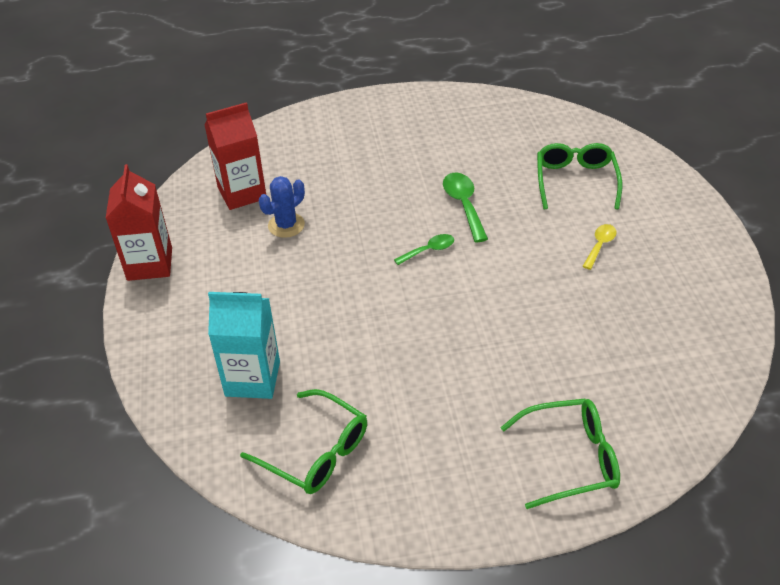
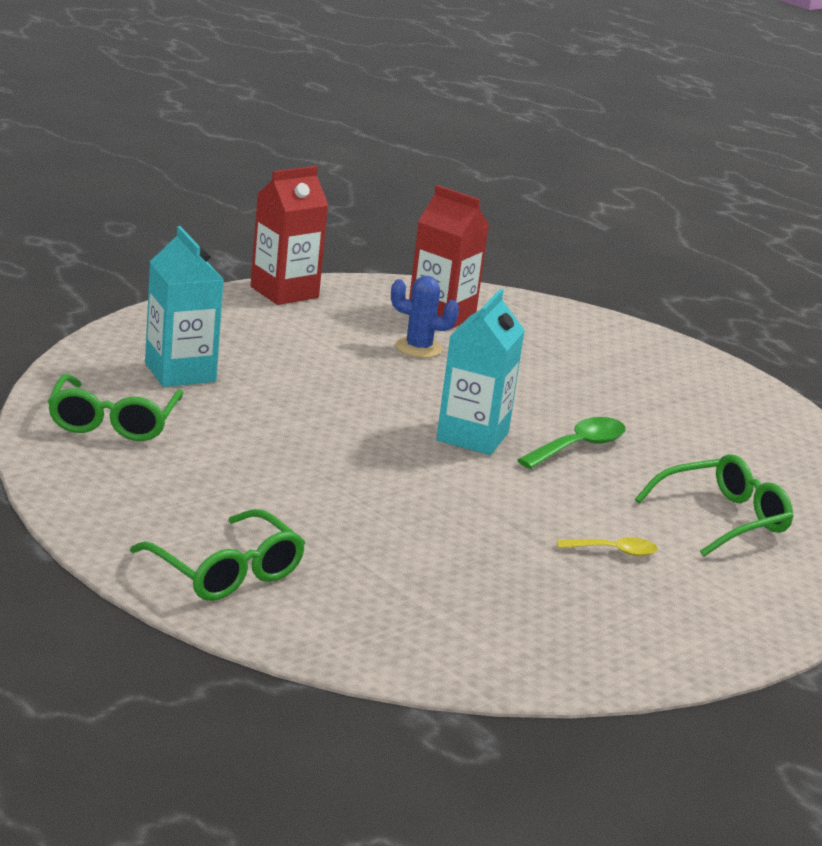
camera: 55 degrees right, 20 degrees down
(429, 250) = (472, 437): green spoon -> turquoise carton

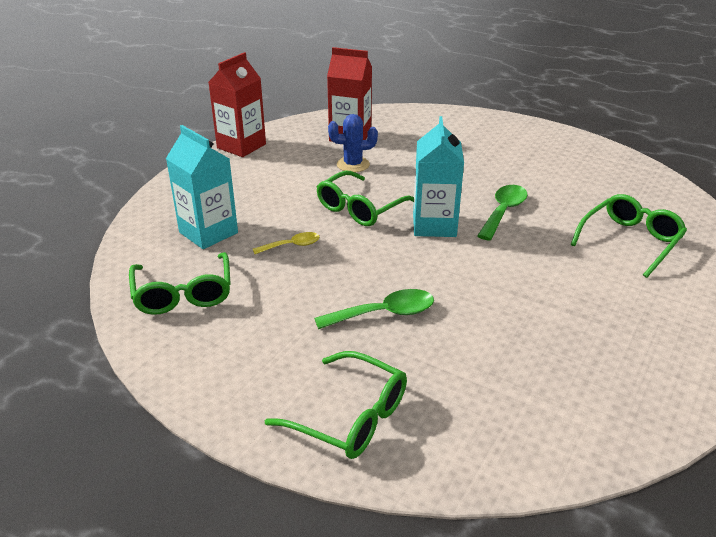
camera: 15 degrees left, 10 degrees up
(336, 501) = (384, 313): none -> green spoon
(389, 396) = (360, 208): none -> green glasses
(614, 551) = (591, 293): yellow spoon -> yellow spoon (292, 245)

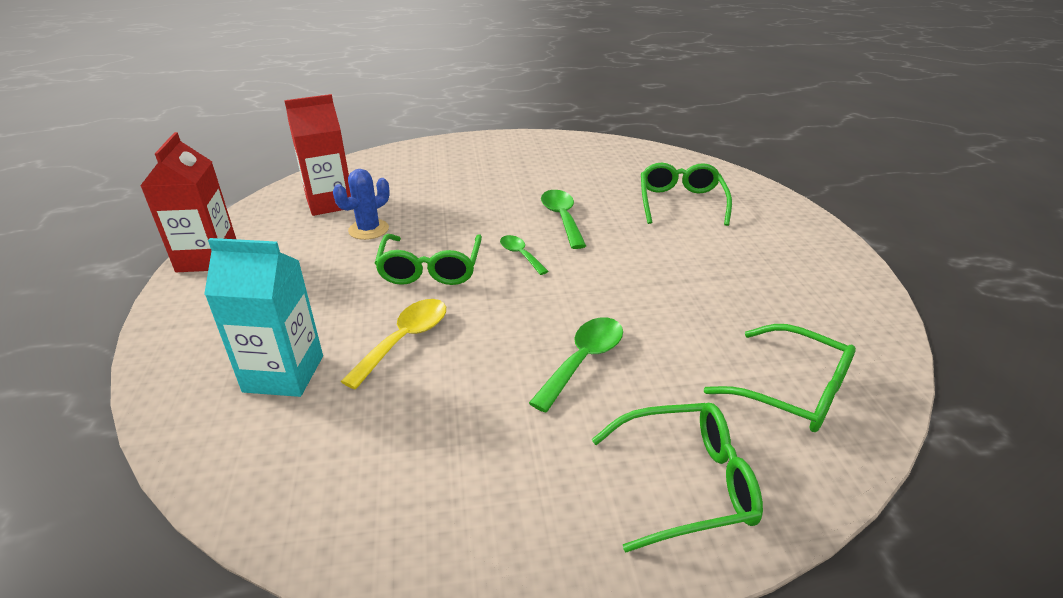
camera: 40 degrees left, 0 degrees up
(183, 294) = (340, 464): green glasses -> green glasses (793, 391)
(292, 245) = (405, 340): yellow spoon -> yellow spoon, size x1.58
(434, 225) = (520, 255): turquoise carton -> green spoon

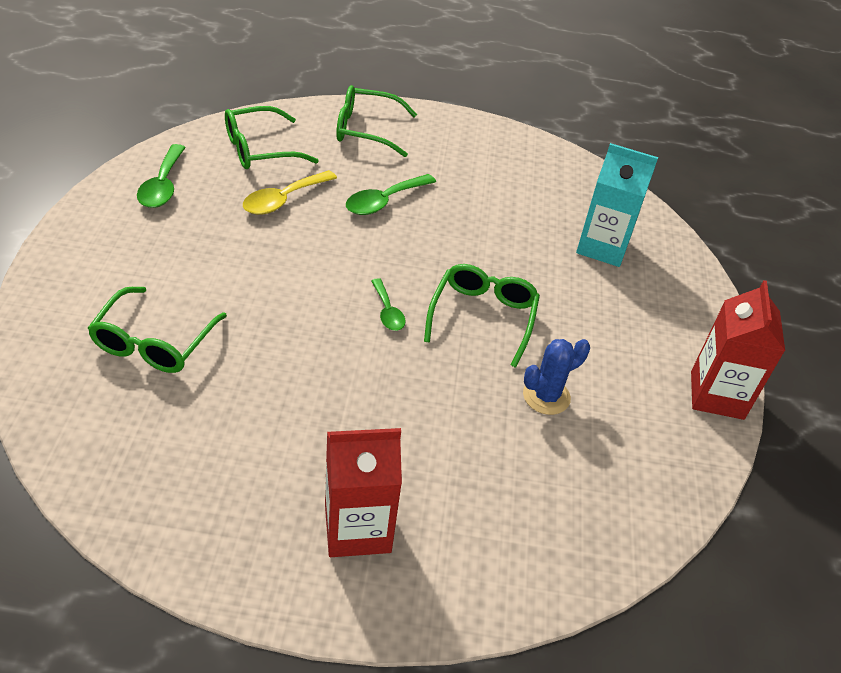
camera: 170 degrees left, 10 degrees up
(330, 203) = (600, 467): red carton -> red carton (357, 528)
(405, 340) = (513, 250): yellow spoon -> yellow spoon (283, 200)
(562, 218) = (315, 355): green spoon -> green spoon (162, 186)
(793, 391) = (259, 149): green glasses -> green glasses turned 75 degrees counterclockwise

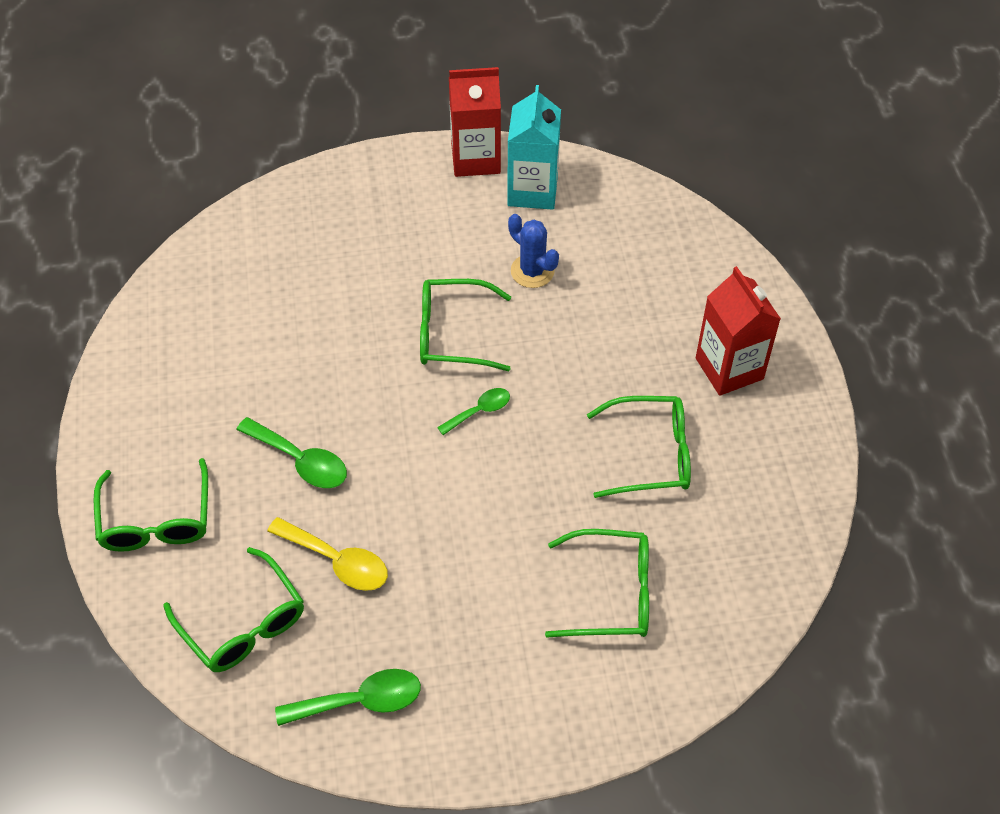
camera: 100 degrees left, 10 degrees up
(281, 419) = (651, 454): none -> green glasses
(602, 247) = (303, 255): turquoise carton -> turquoise carton (532, 190)

